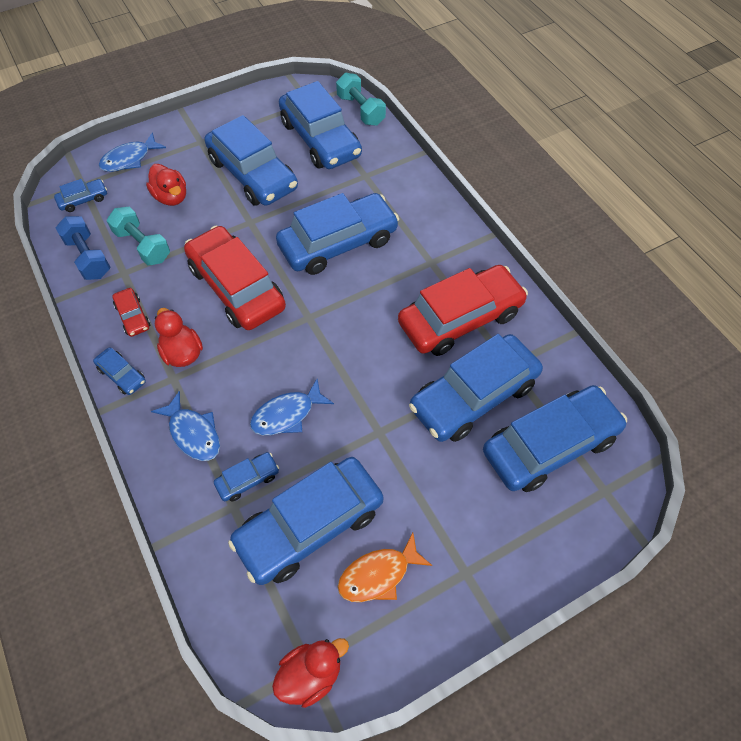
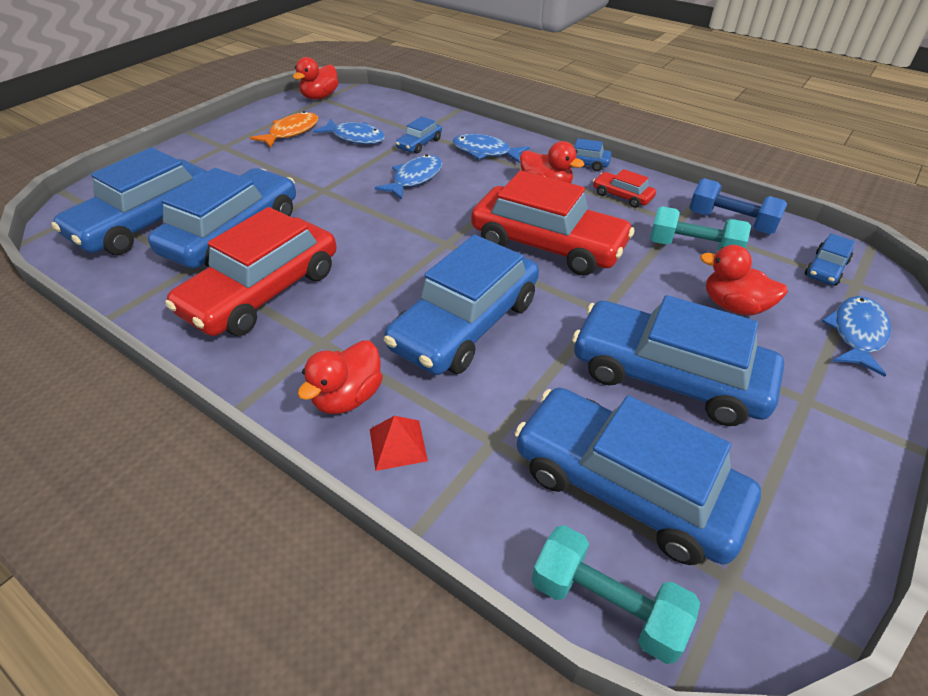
camera: 155 degrees right, 15 degrees down
(309, 525) = (355, 138): blue car -> blue fish
(412, 189) = (398, 444): none -> red pyramid
(427, 221) = (348, 397): none -> red duck

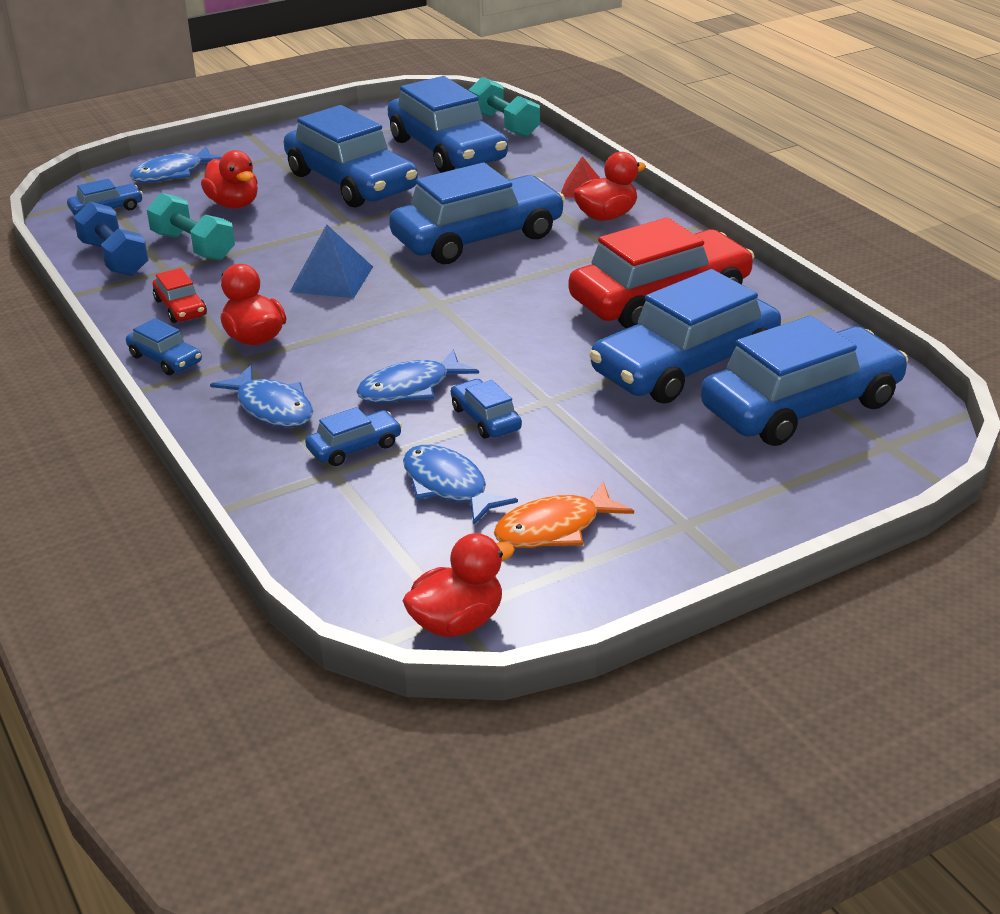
camera: 155 degrees left, 10 degrees down
(356, 172) = (486, 418): none -> blue car
(547, 244) = (332, 279): red car -> blue pyramid

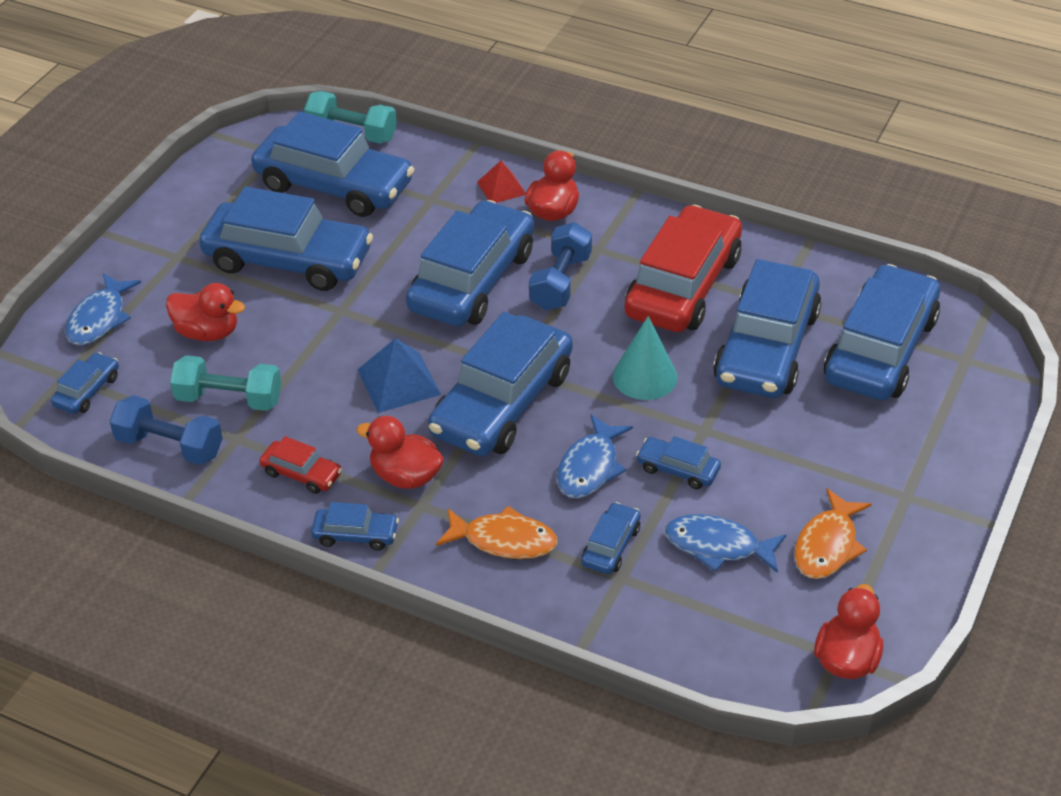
camera: 35 degrees left, 10 degrees up
(272, 408) = (504, 540): blue fish -> orange fish
(395, 320) = (502, 403): none -> blue car
(542, 346) = (645, 376): none -> turquoise cone
(551, 261) = (560, 282): none -> blue dumbbell

